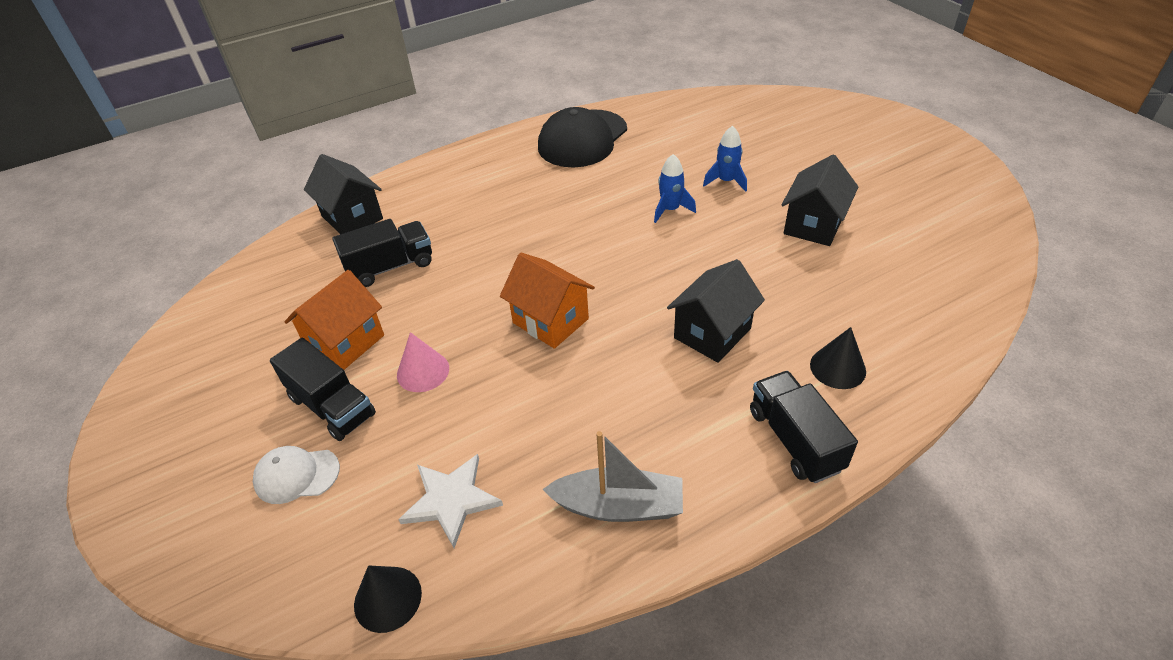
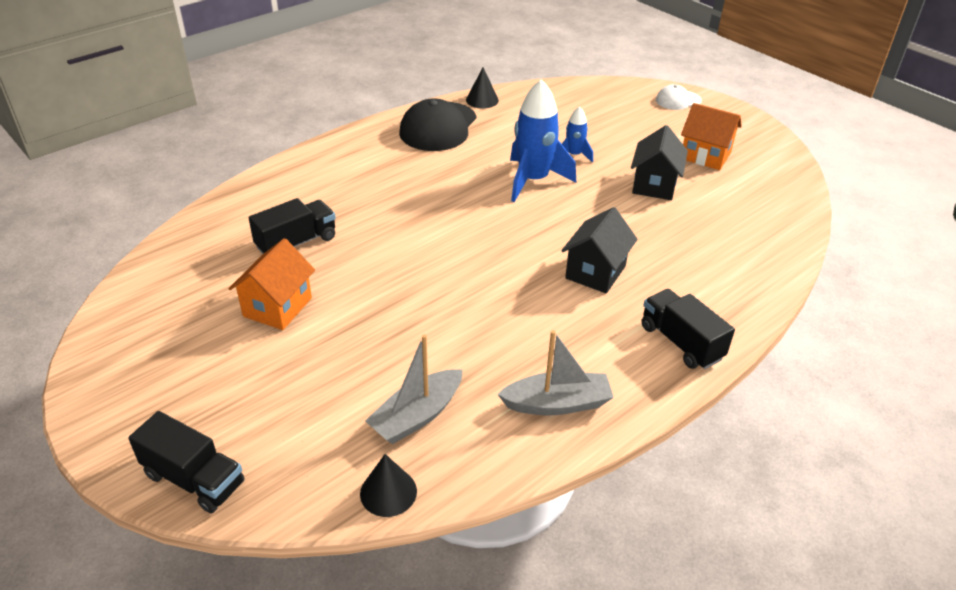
camera: 15 degrees left, 5 degrees down
(296, 475) = (272, 413): white cap -> white cap (678, 100)
(332, 406) = (284, 358): black truck -> black truck (194, 479)
(352, 217) = (244, 204): black house -> none
(423, 371) = (357, 323): pink cone -> none
(451, 500) = (417, 416): white star -> grey boat
(550, 321) = (457, 274): orange house -> orange house (705, 156)
(670, 210) = (533, 180): blue rocket -> blue rocket, size x1.93
(837, 368) = (700, 288): black cone -> black cone (482, 100)

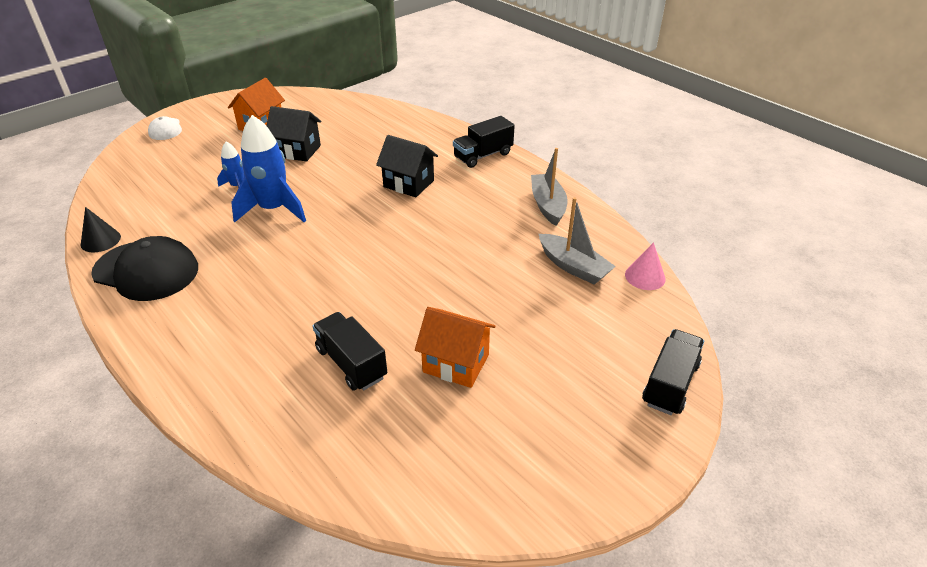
camera: 90 degrees left, 0 degrees up
(388, 492) = (645, 276): black cone -> pink cone

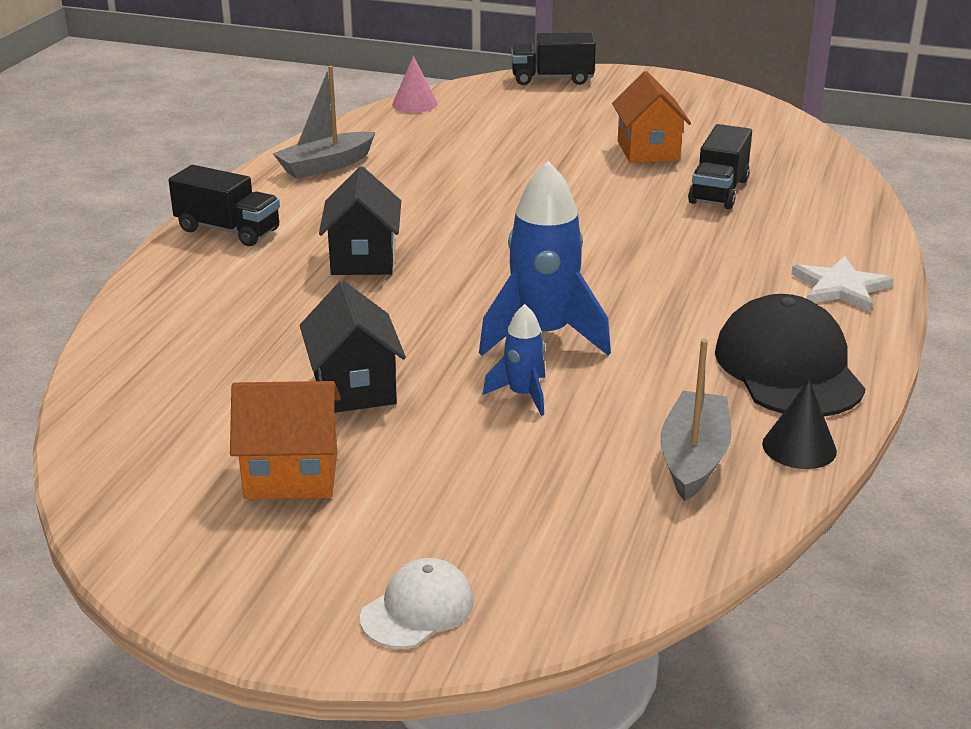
camera: 120 degrees left, 10 degrees down
(175, 341) = (840, 287): none -> white star
(573, 266) = (437, 133): grey boat -> grey boat (693, 458)

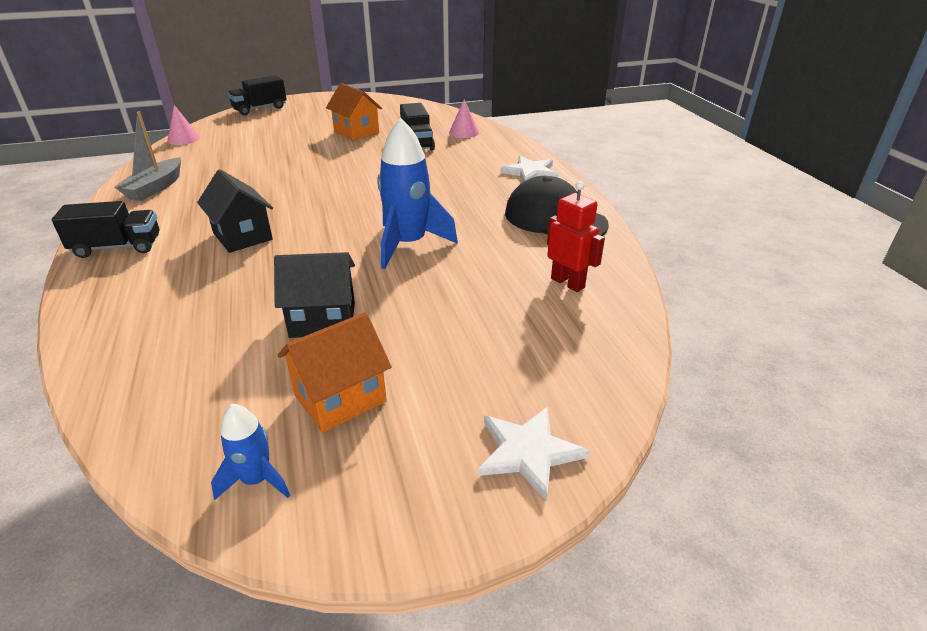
camera: 35 degrees left, 5 degrees up
(354, 388) = (323, 320): black house -> black house turned 45 degrees counterclockwise
(417, 609) = (528, 452): white cap -> white star
(522, 395) = (435, 283): blue rocket -> blue rocket (256, 480)
(693, 458) = (568, 283): grey boat -> red robot
(799, 447) = (608, 257): black cone -> none
(813, 193) = (464, 132): none -> pink cone

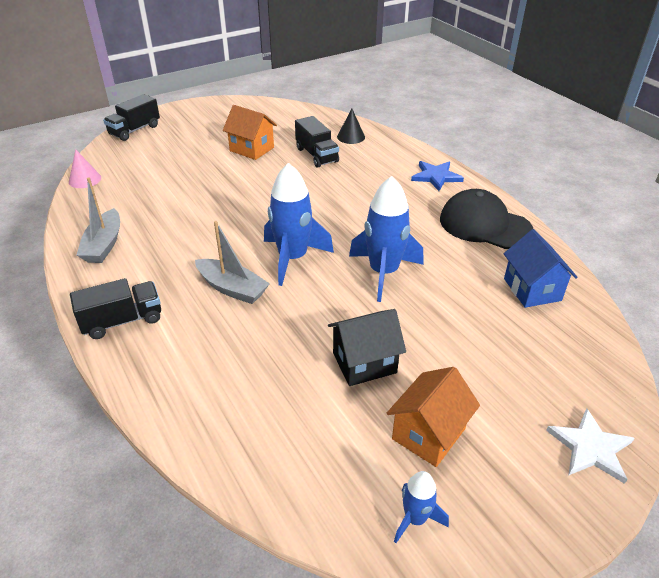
camera: 15 degrees left, 5 degrees up
(242, 236) = (232, 288): black house -> grey boat
(323, 220) = (292, 258): none -> blue rocket
(464, 132) = (351, 137): pink cone -> black cone
(530, 172) = (436, 176): white star -> blue star
(568, 283) = (532, 289): red robot -> blue house

